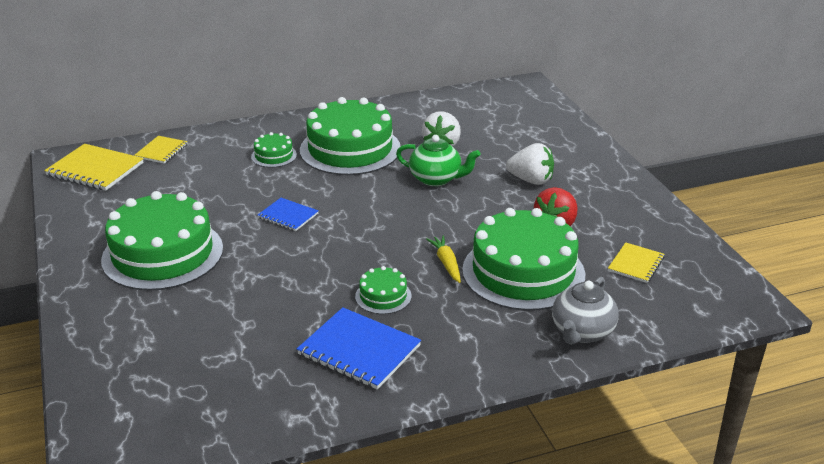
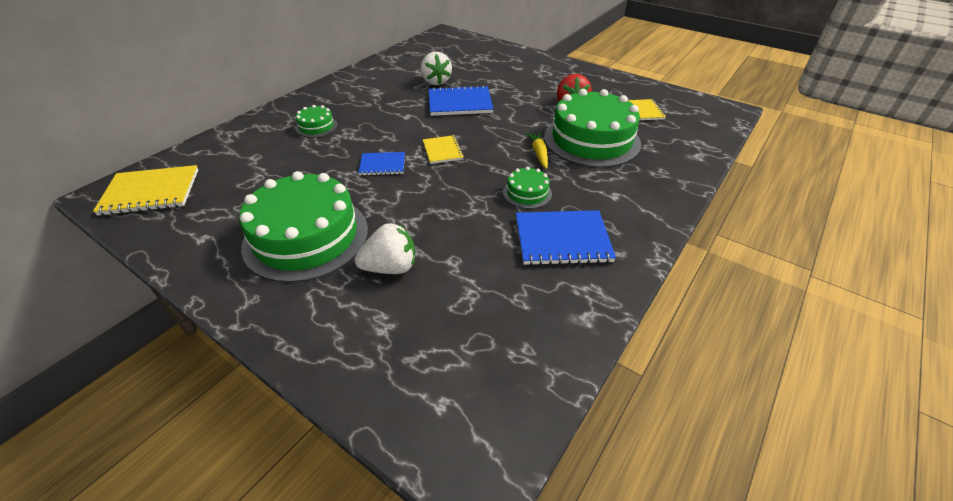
camera: 35 degrees left, 10 degrees up
(161, 151) = (206, 155): yellow notebook -> yellow notebook (442, 151)
(350, 149) = (373, 103): green cake -> none
(436, 179) = (460, 103): green teapot -> blue notebook
(446, 263) = (538, 153): yellow carrot -> yellow carrot turned 45 degrees clockwise
(531, 180) = (520, 84): white strawberry -> white strawberry (390, 267)
(582, 332) = (674, 162): grey teapot -> none

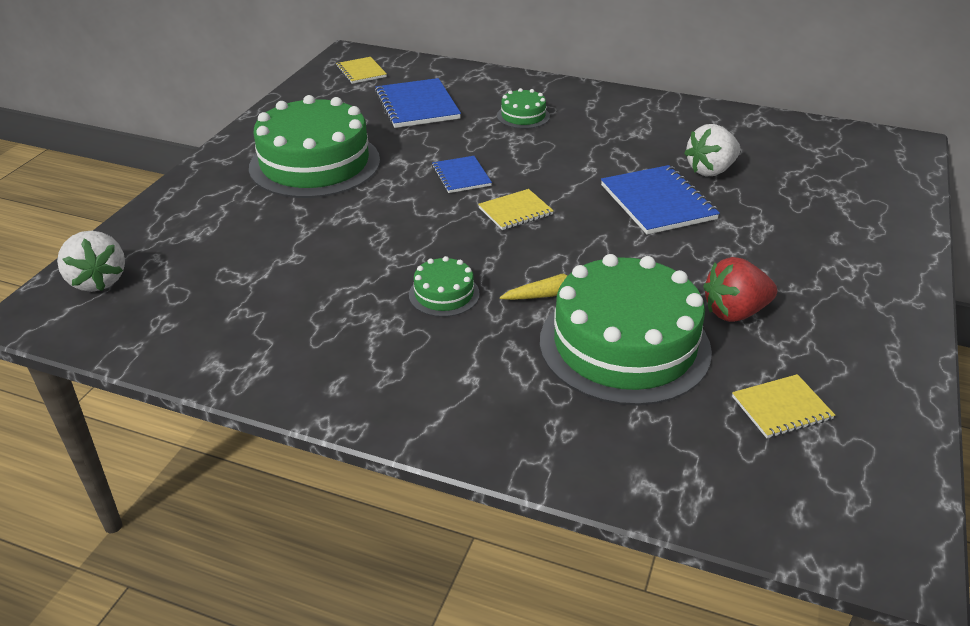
camera: 75 degrees right, 5 degrees down
(151, 192) = (361, 72): yellow notebook -> yellow notebook, size x0.59
(390, 267) = (277, 221): white strawberry -> white strawberry (98, 281)
(562, 239) = (351, 334): blue notebook -> blue notebook (417, 106)

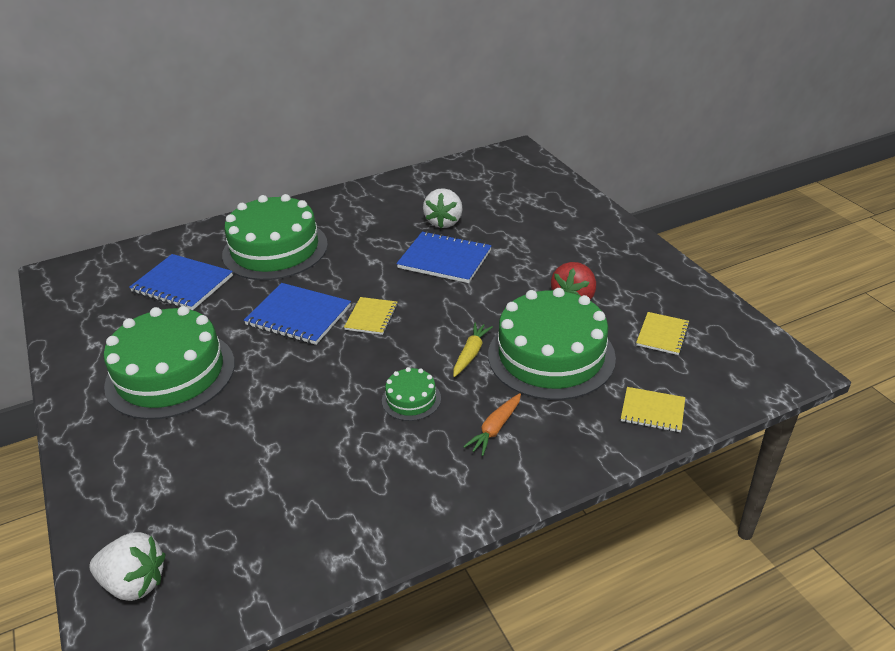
camera: 45 degrees left, 0 degrees up
(361, 72) = (89, 282): yellow notebook -> yellow notebook (652, 411)
(461, 176) = (298, 316): blue notebook -> blue notebook, size x1.69
(472, 366) = (495, 428): none -> orange carrot
(523, 116) = (275, 249): green cake -> green cake, size x2.25

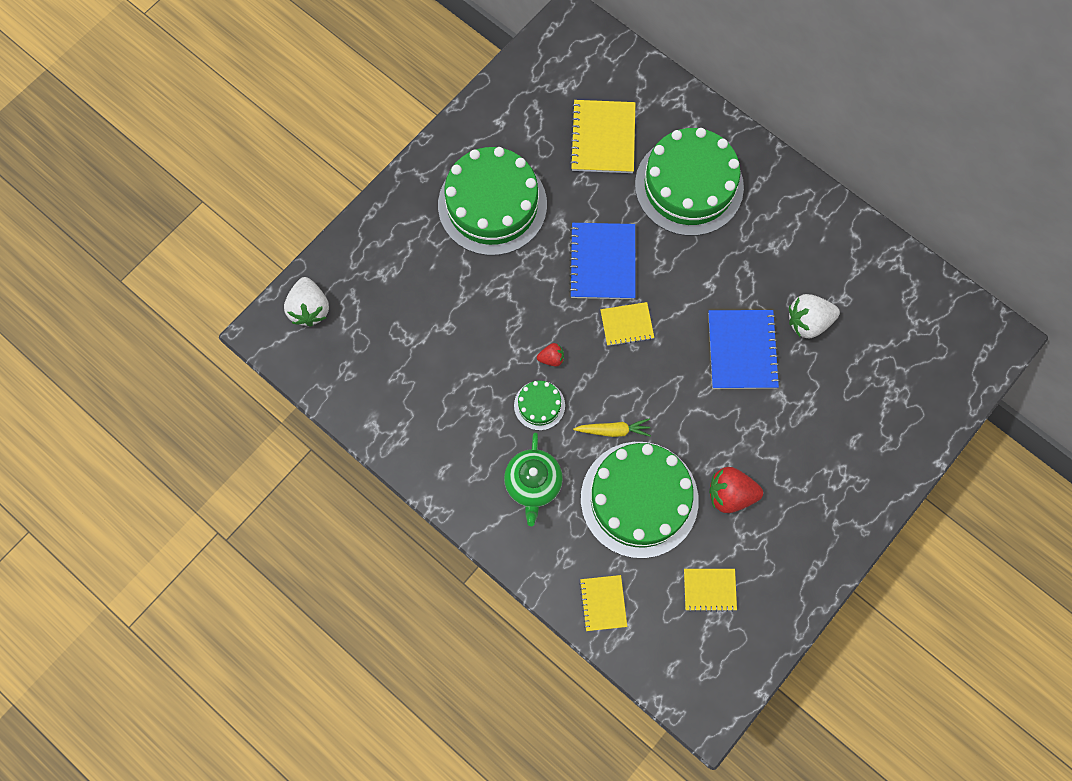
camera: 65 degrees right, 35 degrees up
(182, 284) = (603, 138): blue notebook -> yellow notebook
(367, 376) = (551, 358): none -> red strawberry
(495, 428) = (533, 484): orange carrot -> green teapot

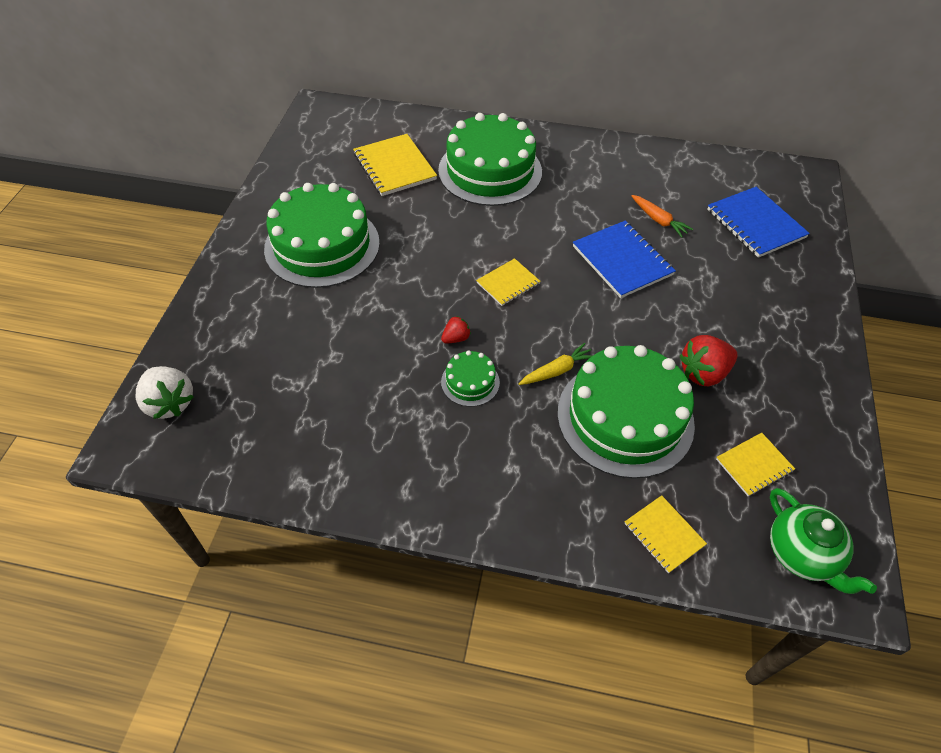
camera: 30 degrees left, 20 degrees down
(533, 484) = (511, 455): green teapot -> green teapot (802, 554)
(602, 262) = (453, 247): blue notebook -> blue notebook (755, 224)
(808, 322) = (658, 220): white strawberry -> orange carrot

